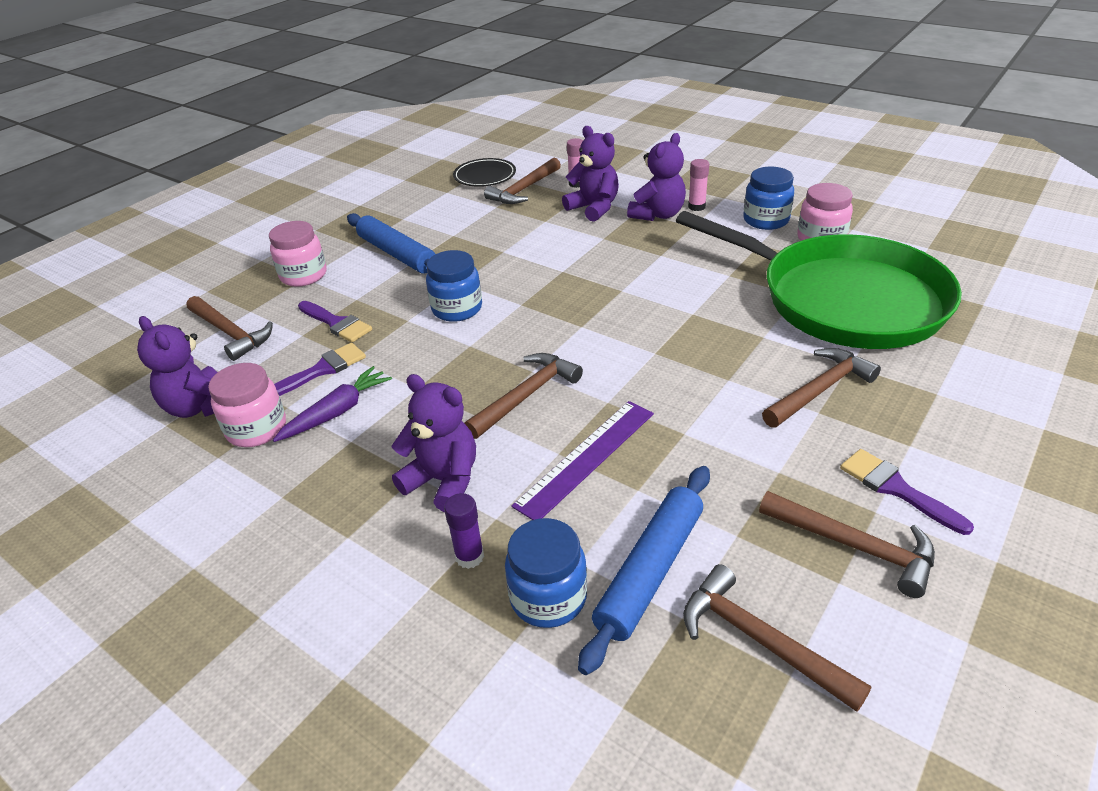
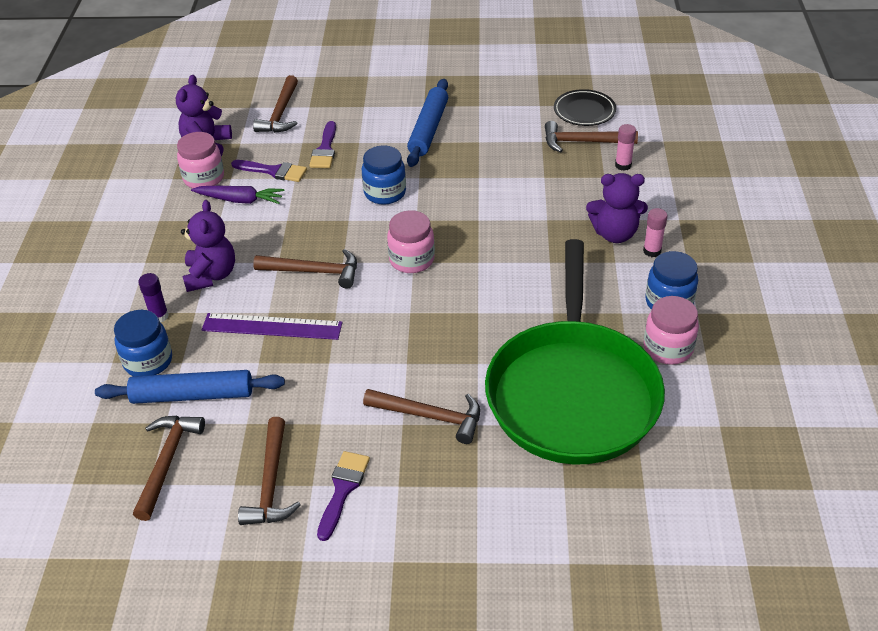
camera: 55 degrees right, 5 degrees up
(303, 275) = (366, 104): pink jar -> pink jar (411, 260)
(594, 208) = (590, 193): purple teddy bear -> none

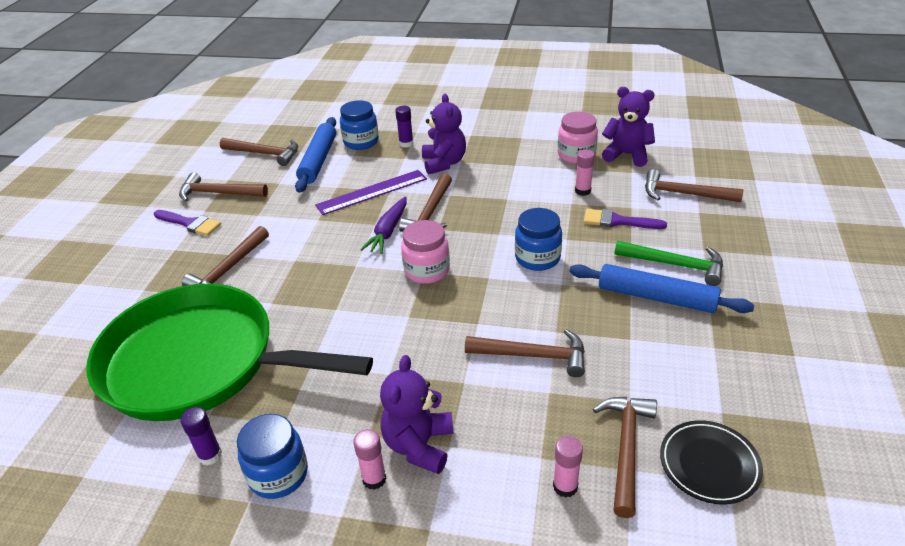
camera: 100 degrees right, 5 degrees down
(211, 275) = (444, 163): purple teddy bear -> purple teddy bear turned 105 degrees counterclockwise
(240, 200) = (541, 174): purple carrot -> purple carrot (388, 231)
(272, 326) = (372, 192): purple ruler -> purple ruler turned 45 degrees clockwise
(274, 171) = (582, 191): purple brush -> pink glue stick
(386, 120) = (675, 265): none -> green hammer
(509, 186) = (533, 356): none -> brown hammer
(668, 348) = (210, 455): pink jar -> purple glue stick

